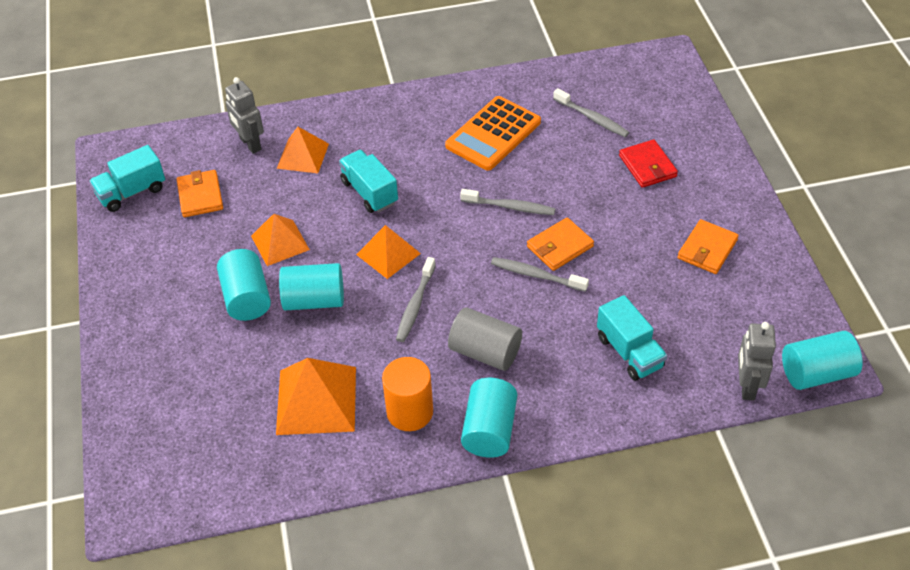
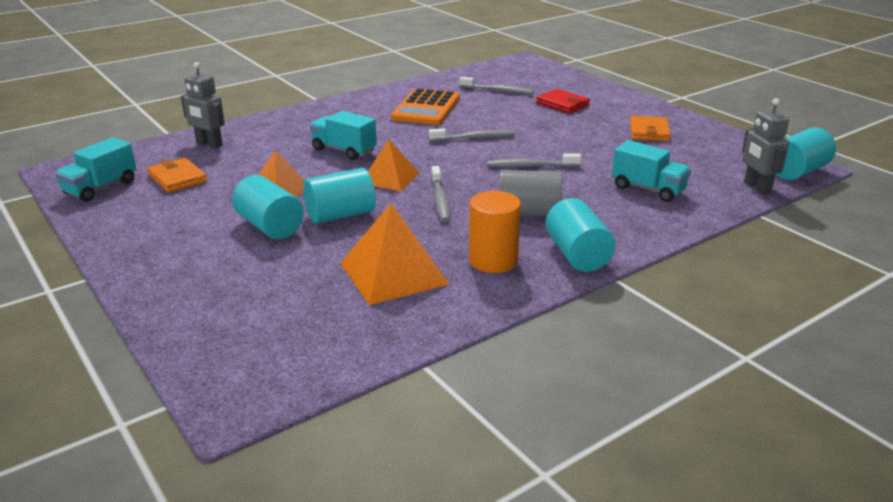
camera: 25 degrees left, 20 degrees down
(302, 156) = (265, 142): orange pyramid -> none
(560, 246) = (535, 149): orange wallet -> none

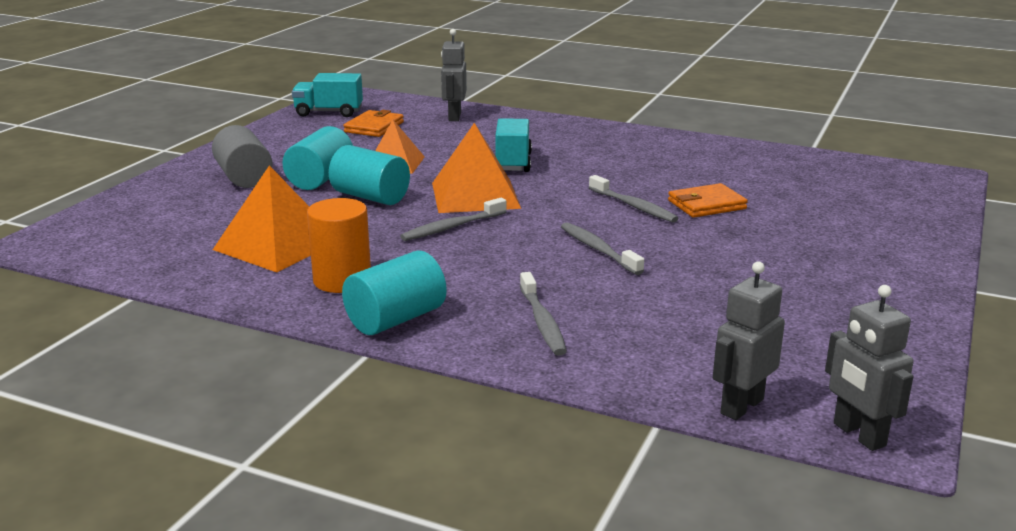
camera: 60 degrees right, 5 degrees down
(390, 178) = (475, 195): orange pyramid -> orange pyramid, size x1.52
(426, 108) = (680, 167): orange calculator -> none
(497, 90) = (800, 185): grey toothbrush -> grey toothbrush (542, 321)
(528, 212) = (472, 274): grey cylinder -> grey cylinder (244, 177)
(562, 104) = (825, 227): red wallet -> none
(648, 189) = (626, 328): turquoise truck -> none
(649, 131) = (826, 296): orange wallet -> orange wallet (706, 205)
(798, 172) = (858, 435): turquoise cylinder -> grey robot

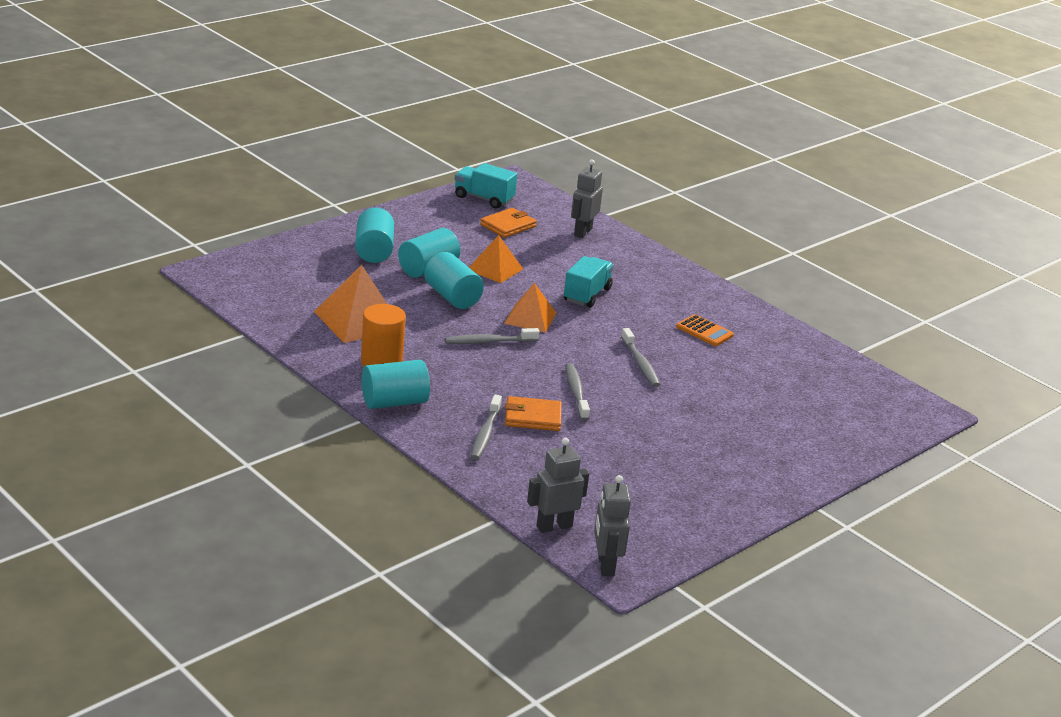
camera: 20 degrees right, 5 degrees up
(244, 177) = (374, 251): grey cylinder -> turquoise cylinder
(475, 195) = (530, 318): orange pyramid -> orange pyramid, size x0.66
(661, 164) = (704, 331): none -> orange calculator
(706, 205) = (698, 379): orange wallet -> orange wallet (533, 417)

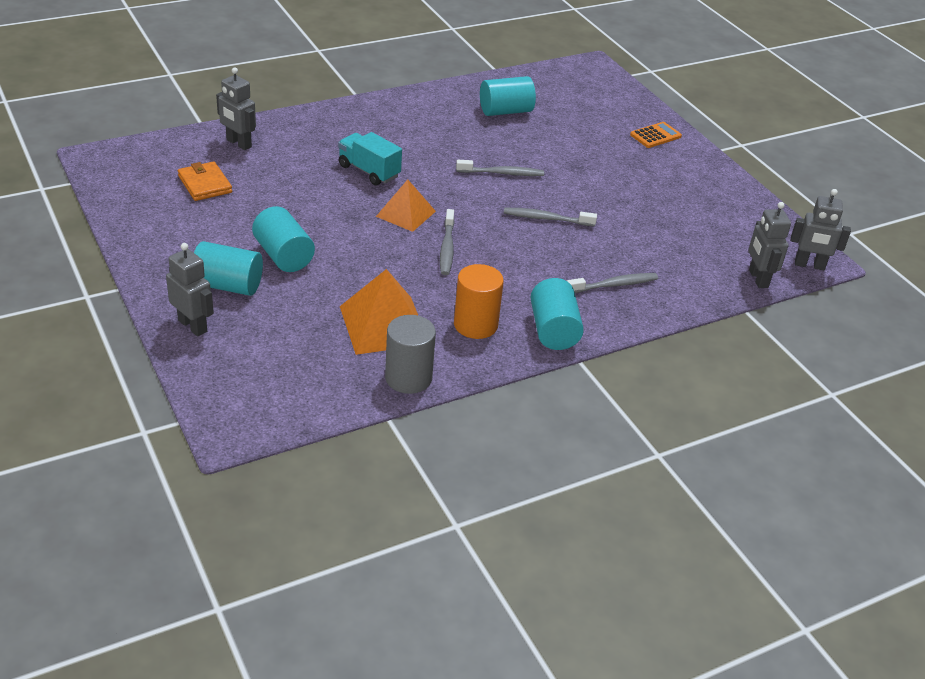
camera: 75 degrees left, 10 degrees up
(294, 336) = (408, 378): none -> grey cylinder
(316, 244) = (193, 326): none -> grey robot
(452, 297) = (350, 252): turquoise cylinder -> turquoise cylinder (505, 111)
(483, 199) = (133, 186): turquoise truck -> none
(485, 433) = (613, 285): grey toothbrush -> grey toothbrush turned 45 degrees counterclockwise
(495, 269) = (299, 213): orange pyramid -> none
(533, 417) = (587, 252): orange wallet -> none
(704, 331) = (452, 127): orange calculator -> orange calculator (655, 136)

